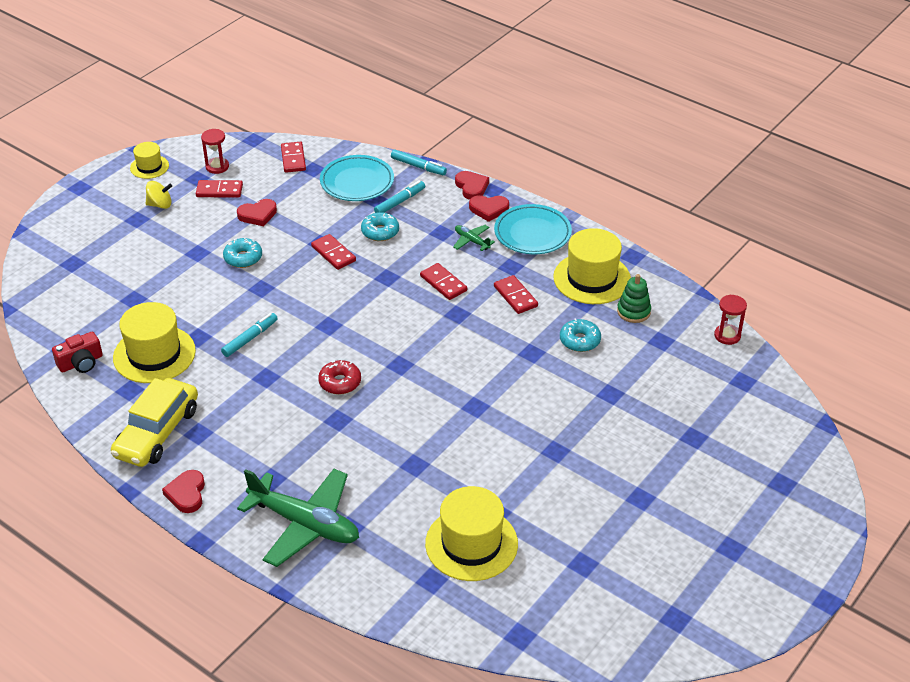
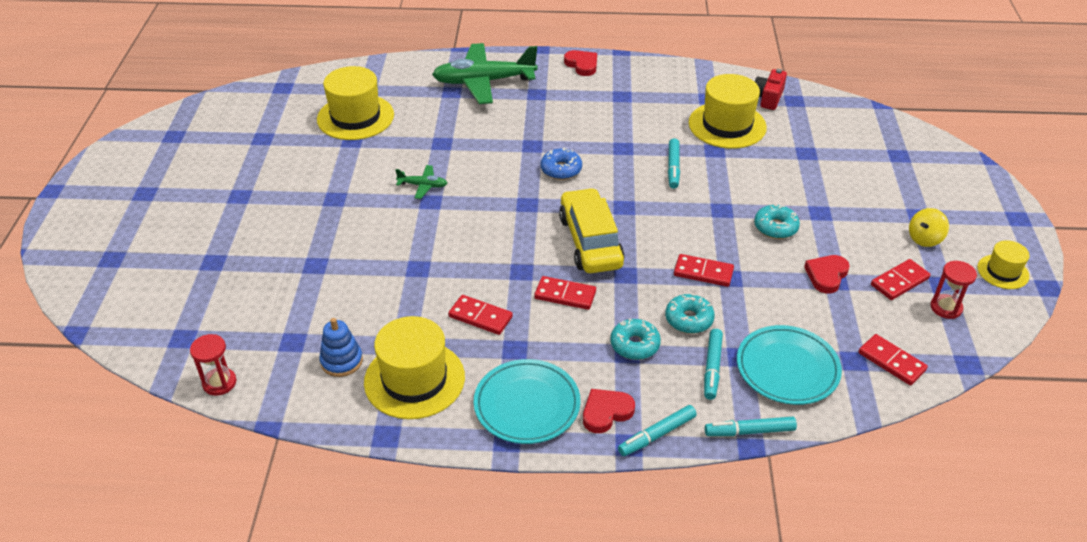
camera: 145 degrees right, 0 degrees up
(157, 432) = (650, 85): yellow car -> yellow car (590, 241)
(340, 382) = (561, 170): red donut -> blue donut
(471, 187) = (657, 435): red heart -> turquoise marker
(472, 241) = (584, 358): green plane -> green plane (423, 186)
(579, 340) = (379, 301): turquoise donut -> turquoise donut (634, 345)
(633, 311) = (341, 361): green stacking toy -> blue stacking toy

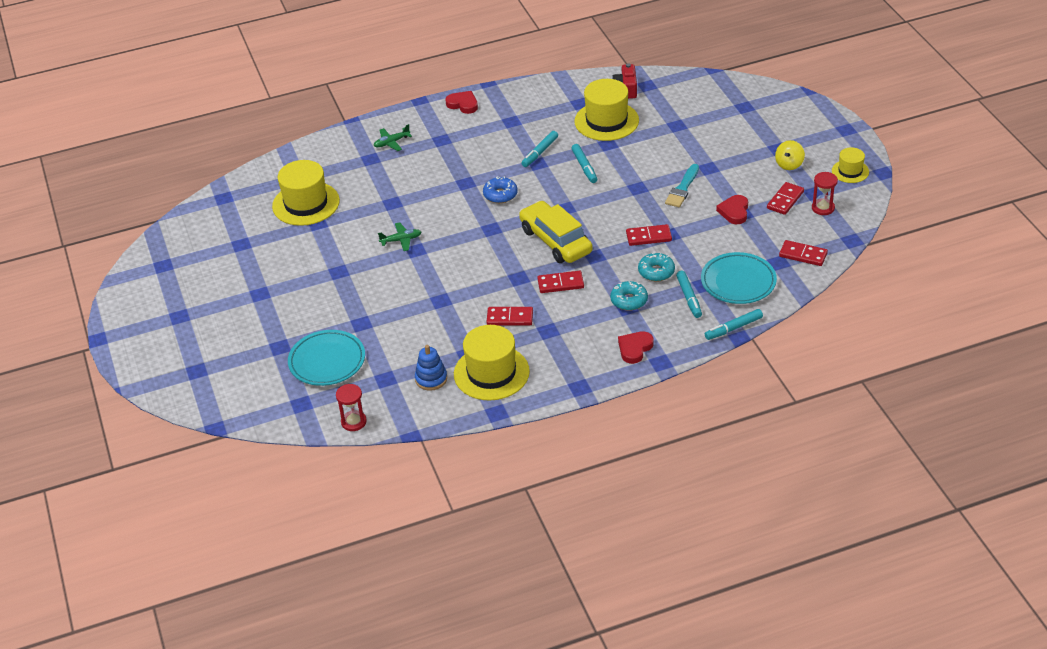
camera: 20 degrees left, 0 degrees up
(484, 82) = (391, 142): green plane -> green plane, size x0.44
(527, 405) = (579, 362): turquoise plate -> turquoise plate (327, 361)
(657, 435) = (676, 351): turquoise marker -> turquoise marker (540, 152)
(775, 227) = (682, 189): turquoise donut -> turquoise brush

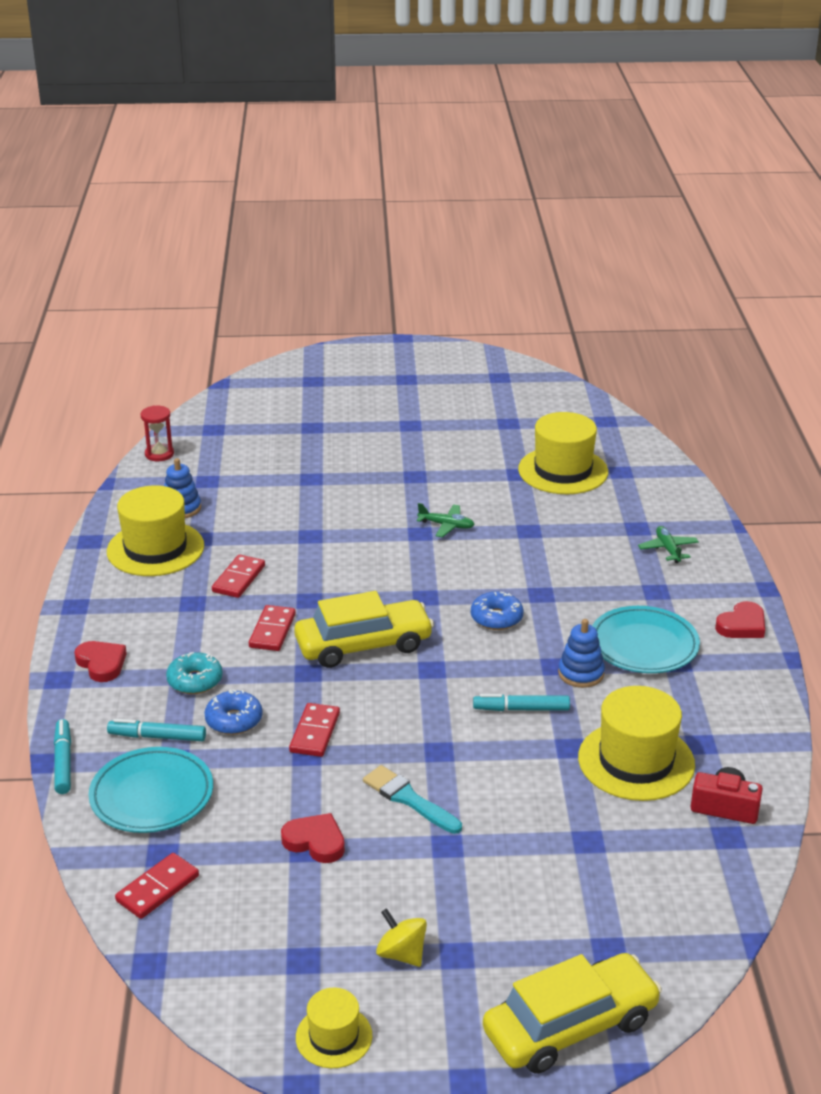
camera: 105 degrees right, 10 degrees down
(327, 361) = (265, 451): turquoise plate -> turquoise plate (643, 645)
(401, 240) = (446, 525): green plane -> green plane turned 75 degrees counterclockwise
(540, 152) = (581, 673): turquoise marker -> blue stacking toy
(656, 272) = (234, 720): turquoise donut -> blue donut
(785, 200) = (306, 914): red domino -> none
(796, 109) = (570, 1026): none -> yellow car
(823, 208) = (255, 957): red hourglass -> none

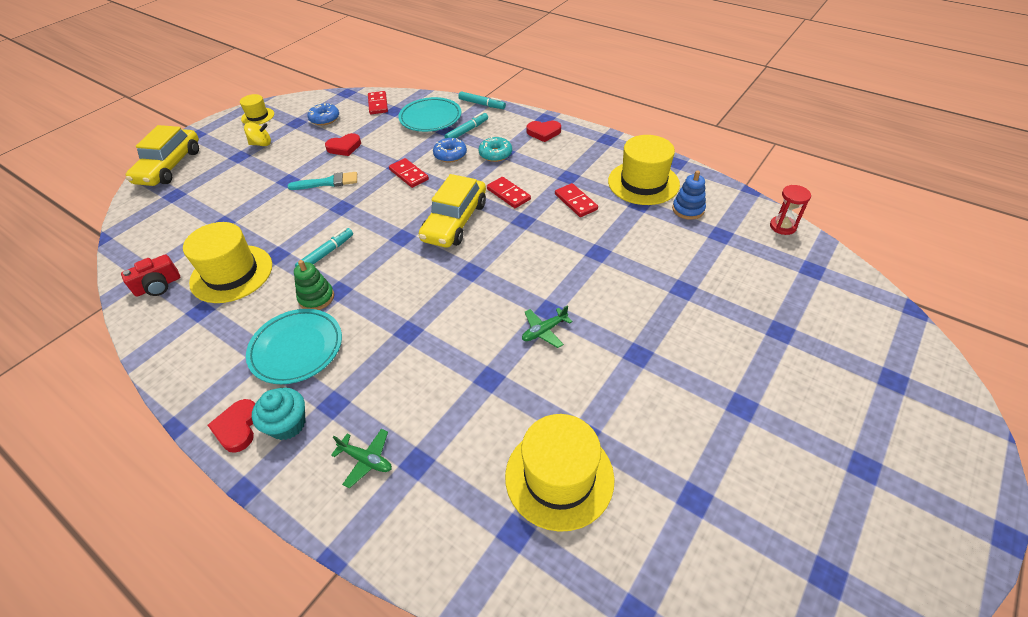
camera: 130 degrees right, 15 degrees up
(496, 618) = (411, 292): blue donut -> blue donut (324, 119)
(581, 673) = (316, 298): blue stacking toy -> green stacking toy
(702, 602) = (287, 424): none -> turquoise cupcake

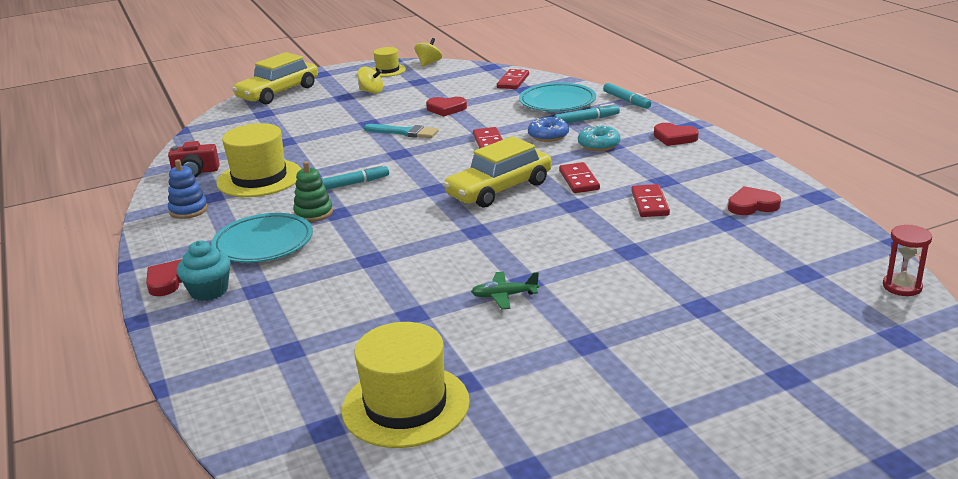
camera: 30 degrees right, 20 degrees down
(289, 100) = (429, 63): none -> yellow spinning top
(324, 119) = (448, 83): blue donut -> none
(366, 460) = (248, 335): green plane -> none
(643, 183) = (752, 205): yellow hat -> red heart
(688, 209) = (785, 241): blue stacking toy -> blue stacking toy (188, 210)

